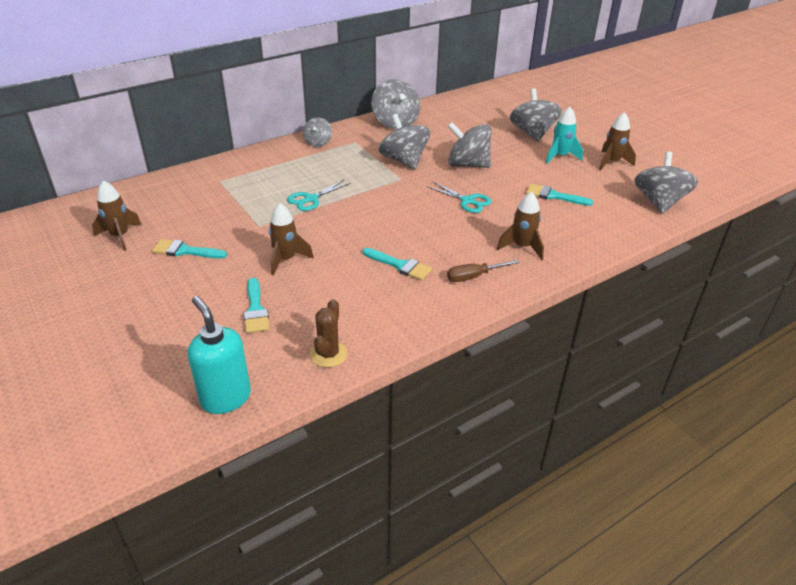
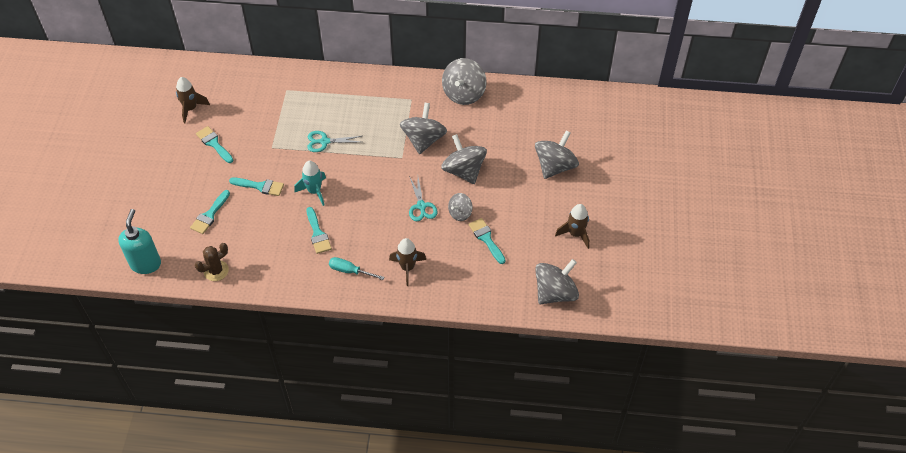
camera: 40 degrees right, 15 degrees up
(286, 259) = (260, 186): brown rocket -> turquoise brush
(318, 142) = (385, 85): grey spinning top -> grey spinning top (460, 213)
(473, 277) = (350, 271): brown screwdriver -> turquoise screwdriver
(560, 156) = (543, 204): turquoise rocket -> turquoise rocket (314, 191)

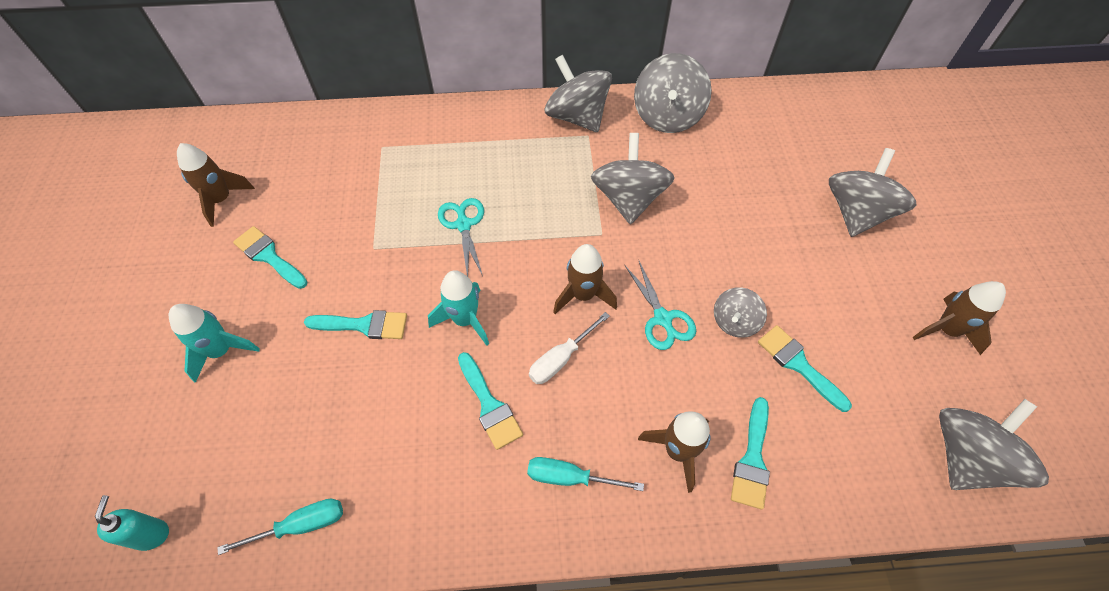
camera: 10 degrees left, 5 degrees up
(146, 264) = (151, 534): turquoise soap dispenser -> turquoise soap dispenser, size x0.58
(184, 188) = (221, 351): none -> turquoise rocket
(210, 215) = (275, 399): turquoise brush -> turquoise brush (752, 459)
(216, 271) = (301, 525): brown cactus -> turquoise screwdriver
(324, 141) = (463, 225): turquoise scissors -> turquoise scissors turned 90 degrees clockwise
(360, 218) = (560, 359): none -> white screwdriver
(381, 188) = (583, 295): none -> brown rocket
(464, 171) = (713, 242): grey spinning top -> grey spinning top (577, 116)

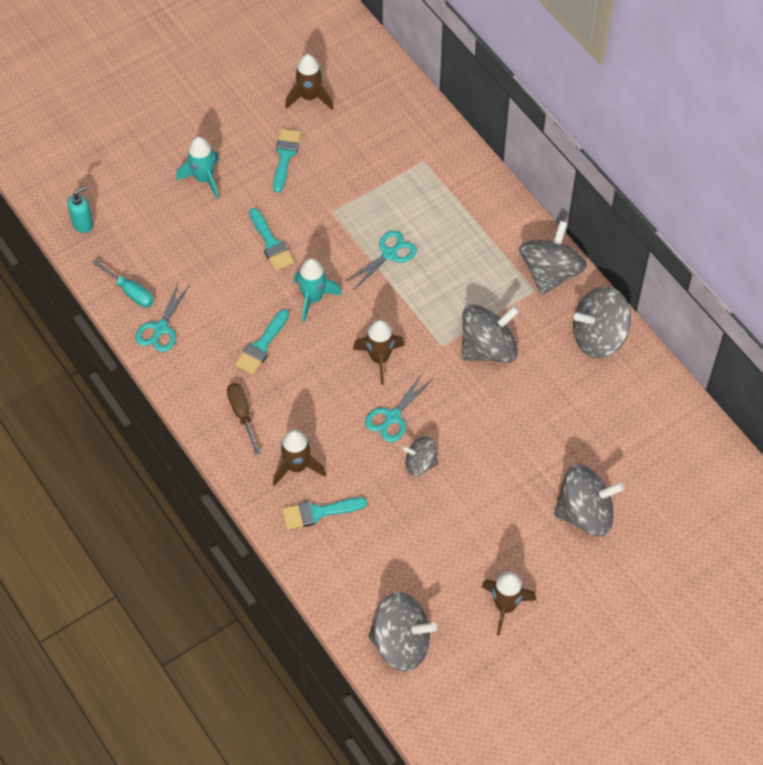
camera: 60 degrees right, 0 degrees up
(383, 514) = (160, 328): none -> turquoise scissors
(560, 359) = (320, 370): white screwdriver -> none
(569, 477) = (242, 414): turquoise screwdriver -> brown screwdriver
(798, 364) = (410, 516): turquoise brush -> none

